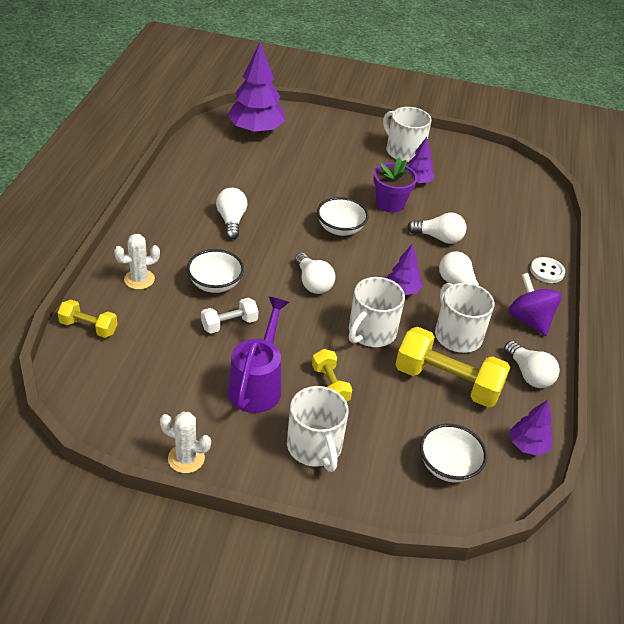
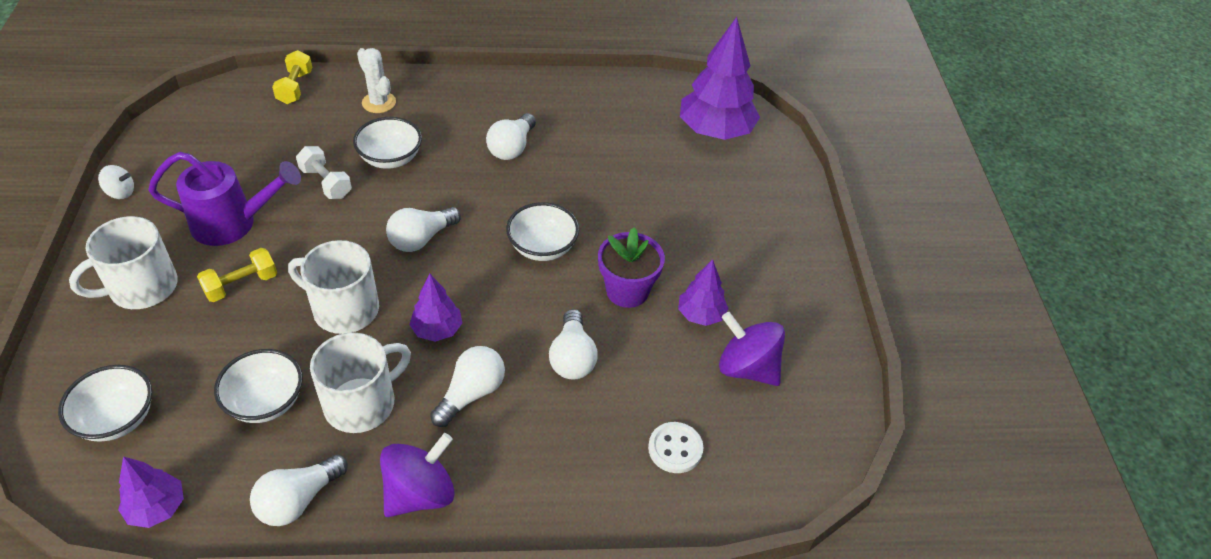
camera: 75 degrees right, 5 degrees up
(186, 458) = (120, 192): white cactus -> white spinning top
(231, 221) = (512, 148): white light bulb -> white light bulb turned 135 degrees clockwise
(404, 151) = (770, 289): white mug -> none
(447, 382) = (265, 401): yellow dumbbell -> white bowl
(460, 176) = (747, 368): none -> purple spinning top
(547, 271) = (549, 512): white button -> white button (675, 449)

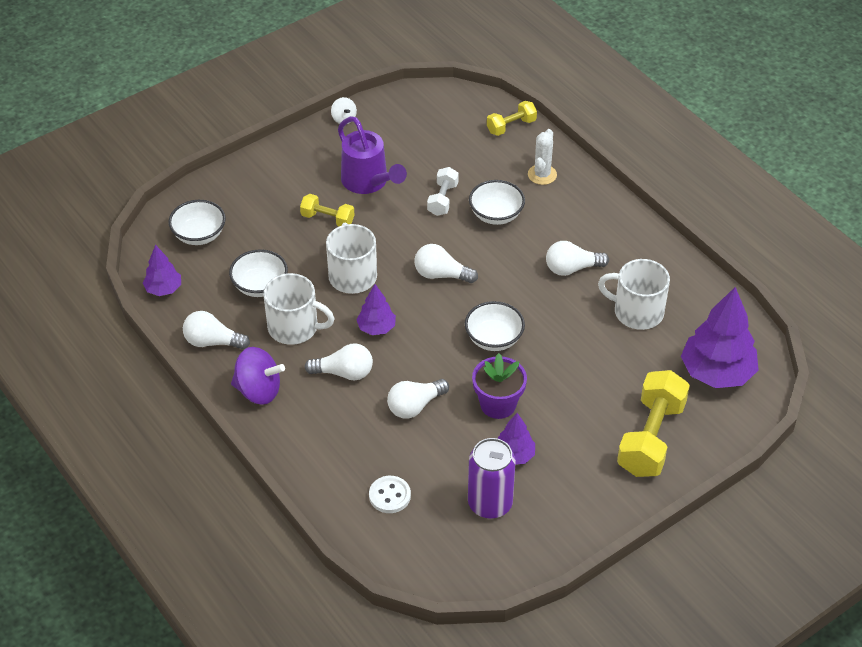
camera: 60 degrees right, 0 degrees up
(142, 287) = (287, 180): white mug -> white mug (637, 312)
(747, 368) = (490, 503): purple spinning top -> purple can
(754, 210) = (651, 438): none -> yellow dumbbell

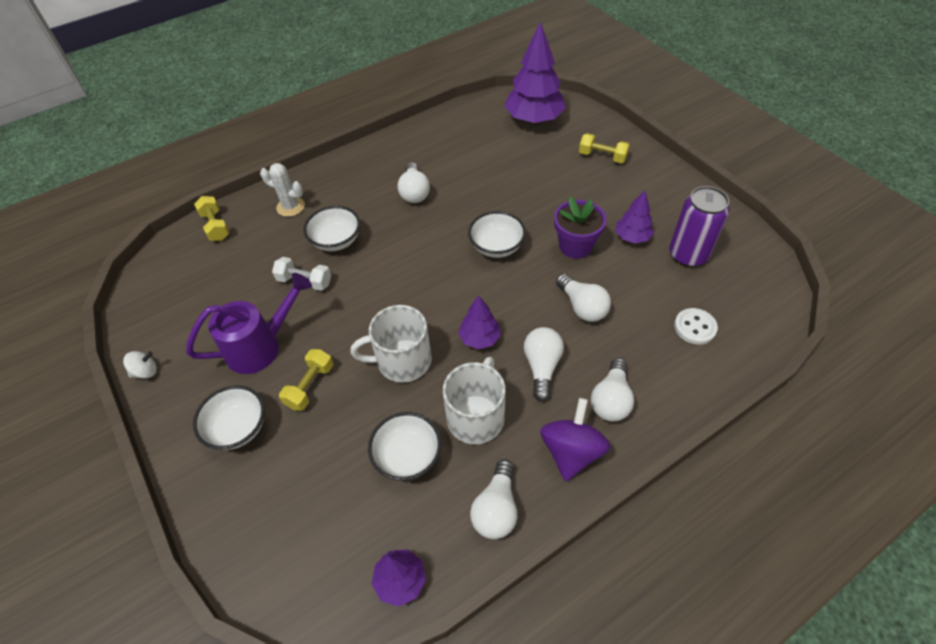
camera: 85 degrees left, 5 degrees up
(199, 235) = (306, 537): white bowl -> white bowl (238, 428)
(441, 275) = (410, 284): white light bulb -> white light bulb (611, 400)
(637, 312) = (468, 156): white mug -> none
(651, 438) = (602, 156): yellow dumbbell -> yellow dumbbell, size x0.54

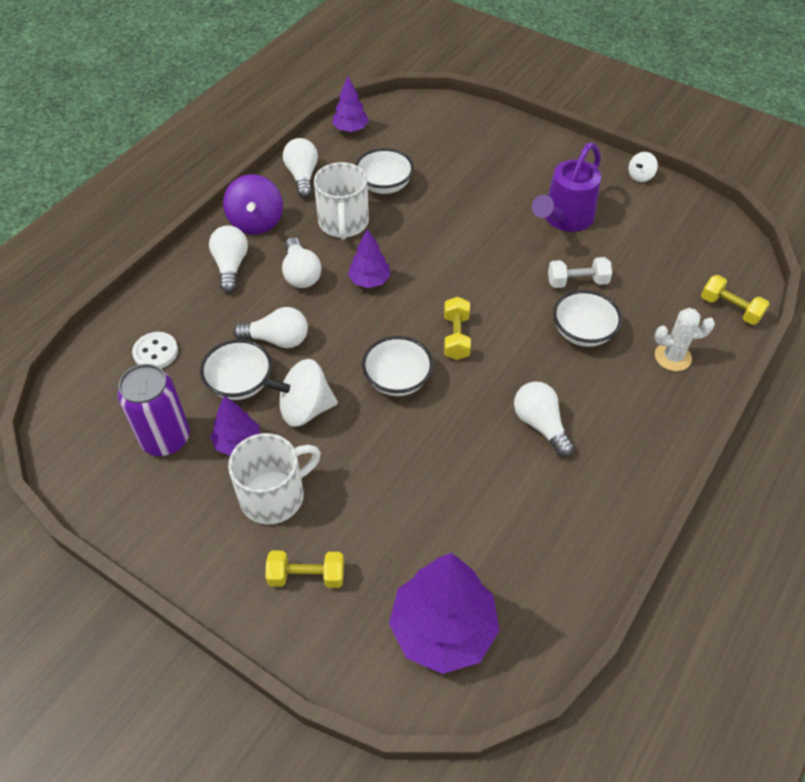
camera: 155 degrees right, 0 degrees up
(238, 428) = (527, 165): white bowl -> white bowl (240, 383)
(310, 386) = (495, 204): yellow dumbbell -> yellow dumbbell (456, 337)
(402, 361) = (430, 243): white mug -> white mug (274, 495)
(575, 246) = (305, 409): purple flower pot -> white spinning top
(582, 307) = (277, 339): white light bulb -> white light bulb turned 150 degrees clockwise

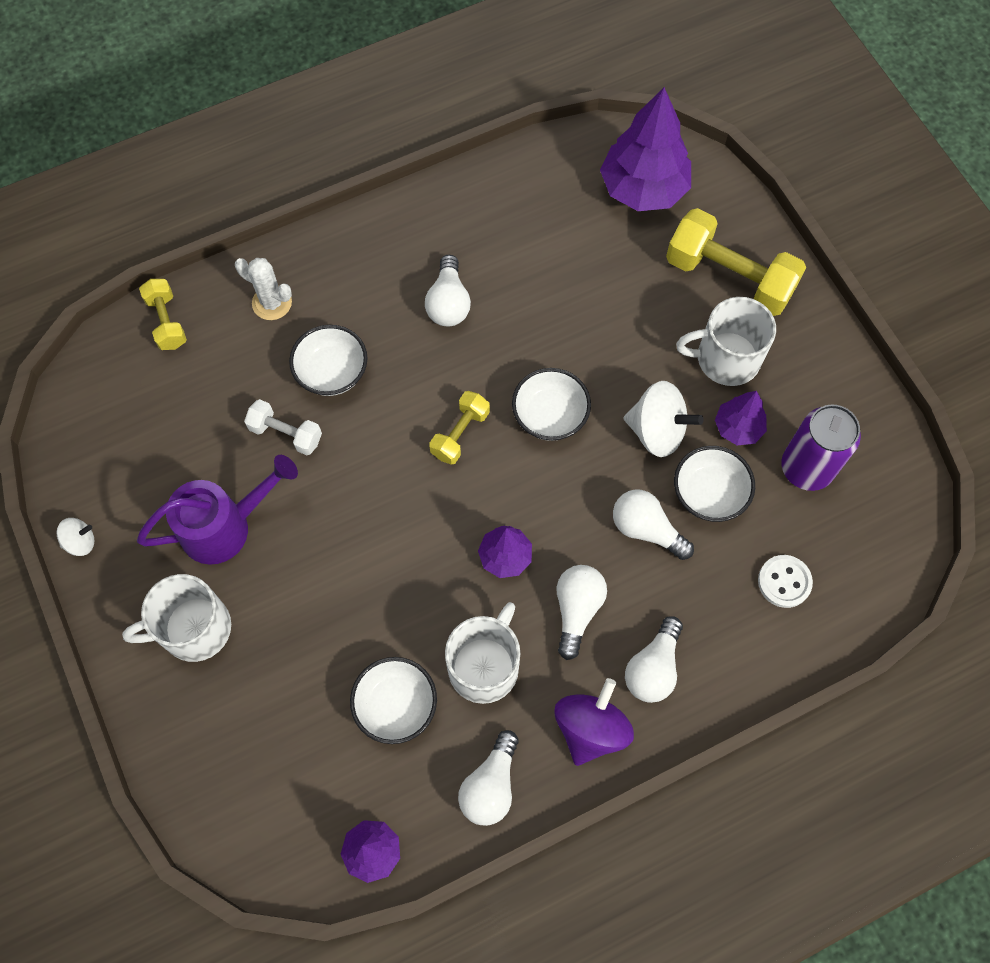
camera: 150 degrees left, 15 degrees up
(307, 576) = (729, 277): yellow dumbbell -> yellow dumbbell, size x1.87
(532, 169) = (194, 629): none -> white mug

